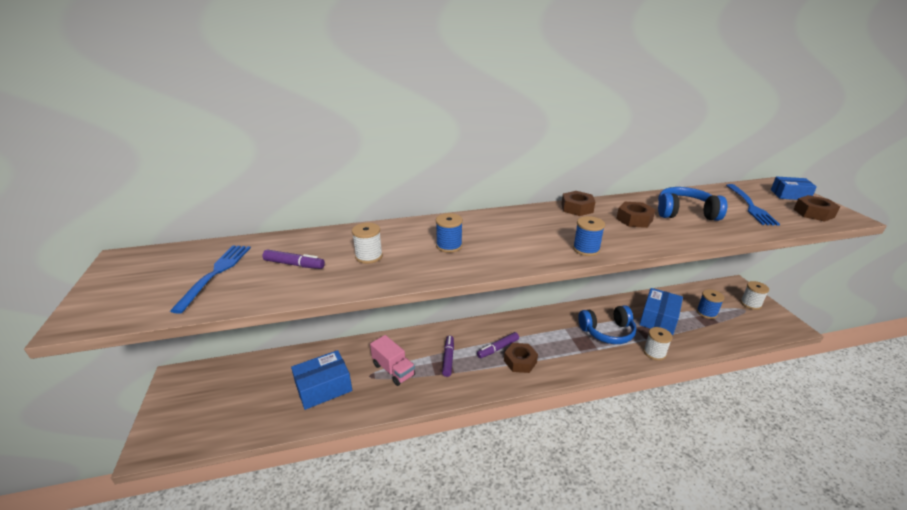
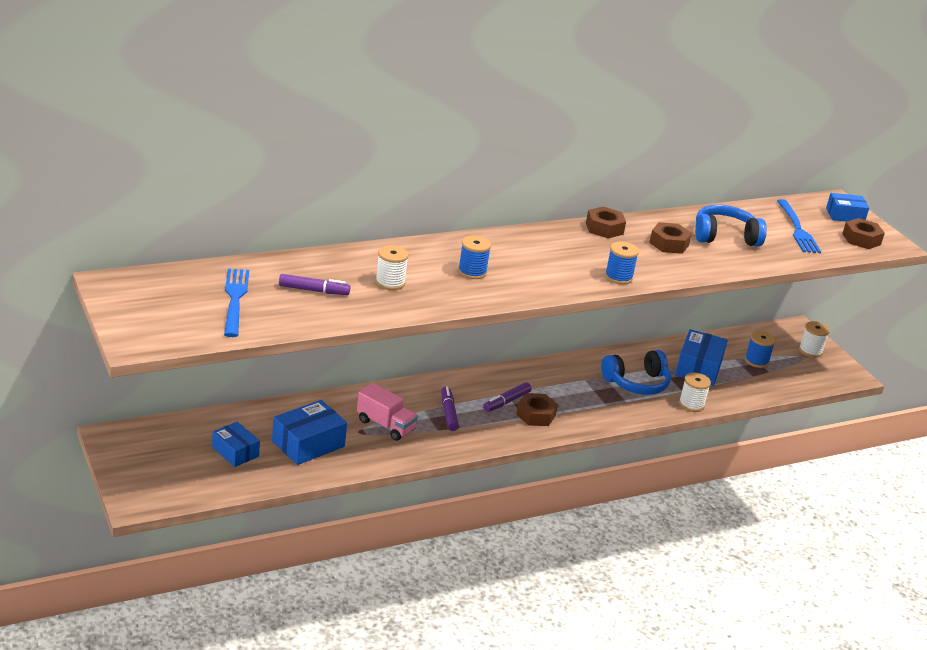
camera: 15 degrees left, 0 degrees up
(261, 394) = (235, 452): none -> blue box

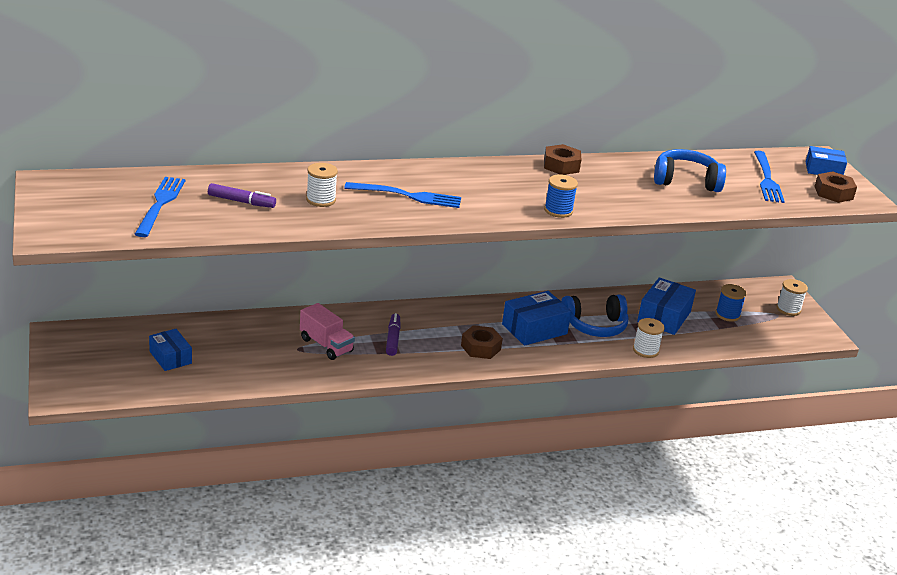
camera: 10 degrees right, 0 degrees up
(308, 444) = (244, 356): blue box -> blue box (534, 329)
(472, 272) = (408, 196): blue spool -> blue fork
(506, 402) = (455, 333): purple marker -> none
(669, 244) = (623, 184): brown nut -> none

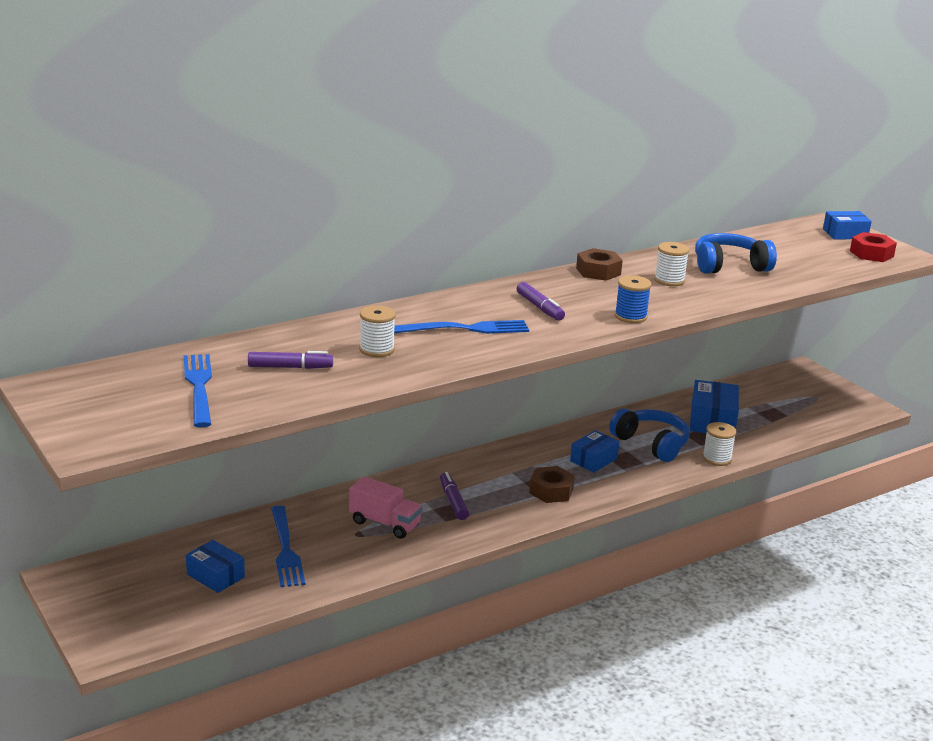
camera: 15 degrees left, 5 degrees down
(484, 189) = (540, 308): none -> purple marker
(534, 329) = (593, 460): blue box -> blue box, size x0.65
(594, 326) = (651, 444): blue headphones -> blue headphones turned 105 degrees counterclockwise
(727, 315) = (770, 406): blue spool -> none
(767, 179) = (802, 251): blue fork -> blue fork (286, 550)
(788, 309) = (823, 389): white spool -> white spool (669, 280)
(833, 193) = (871, 254): brown nut -> red nut

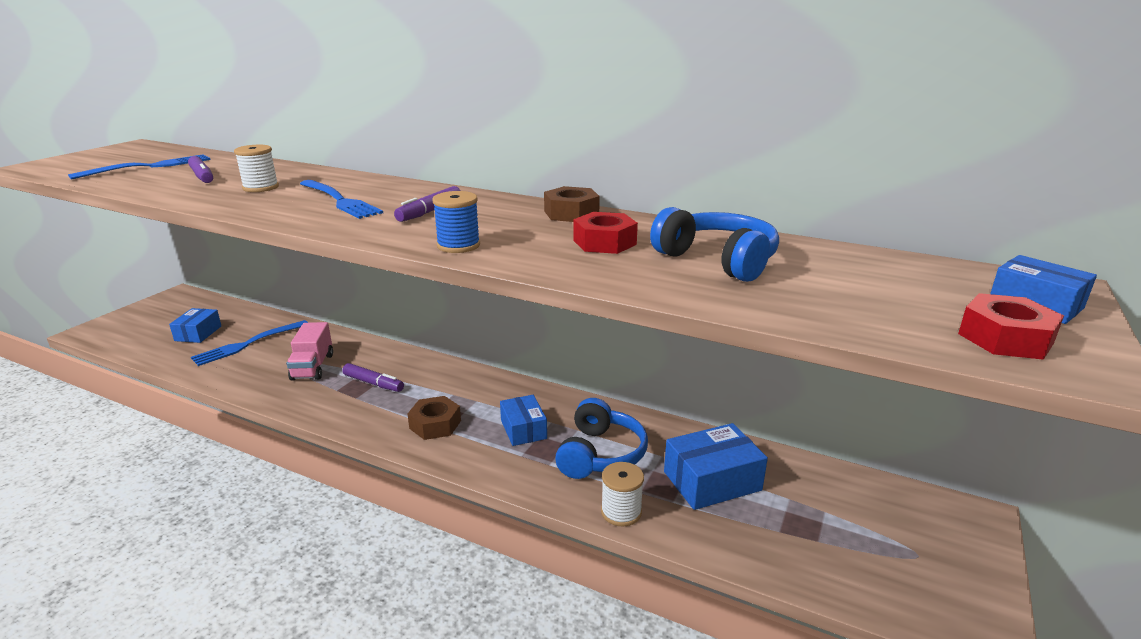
camera: 60 degrees right, 0 degrees up
(453, 501) = (373, 383): purple marker -> purple marker turned 75 degrees clockwise
(593, 460) = (523, 429): blue box -> blue box turned 60 degrees clockwise
(669, 280) = (604, 242): white spool -> red nut

